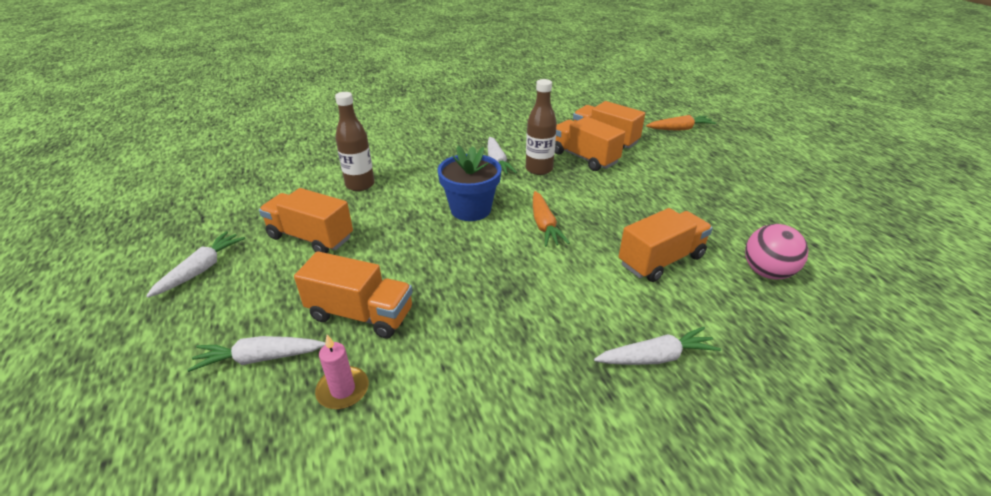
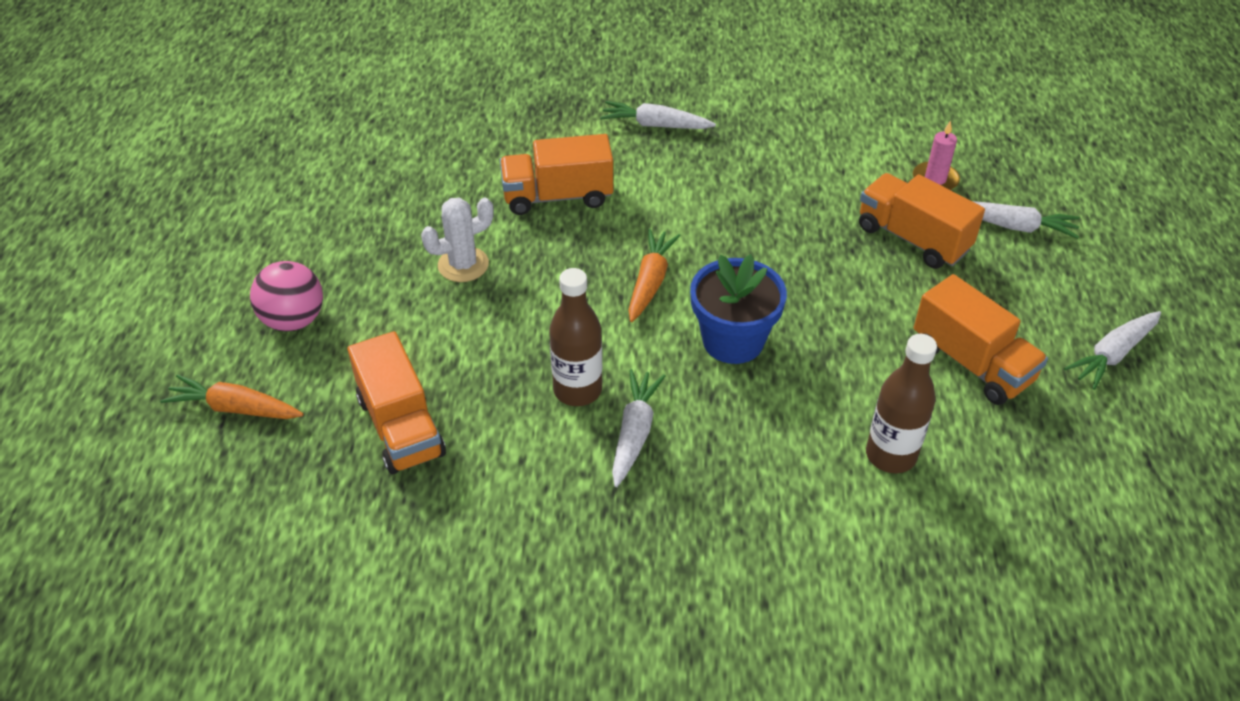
camera: 155 degrees left, 10 degrees up
(584, 158) = (482, 391): orange truck -> none
(664, 203) = (463, 265): none -> white cactus
(767, 272) = (467, 153): pink ball -> pink ball (294, 320)

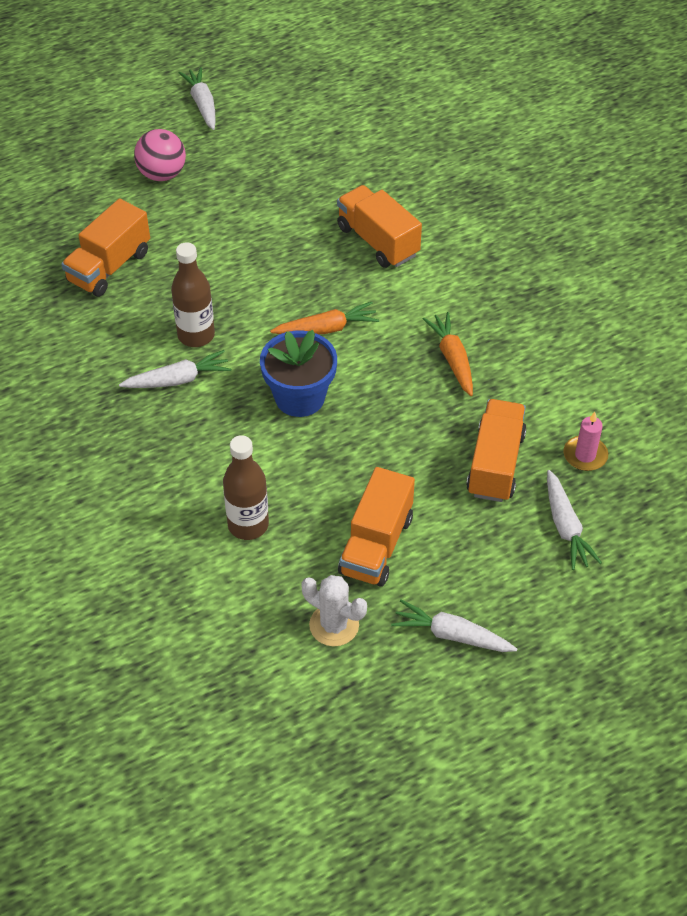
camera: 60 degrees right, 5 degrees up
(236, 408) = (75, 188): orange carrot -> orange carrot (452, 359)
(463, 265) = (270, 226): white cactus -> white cactus (334, 625)
(656, 125) = (506, 259): white carrot -> white carrot (202, 104)

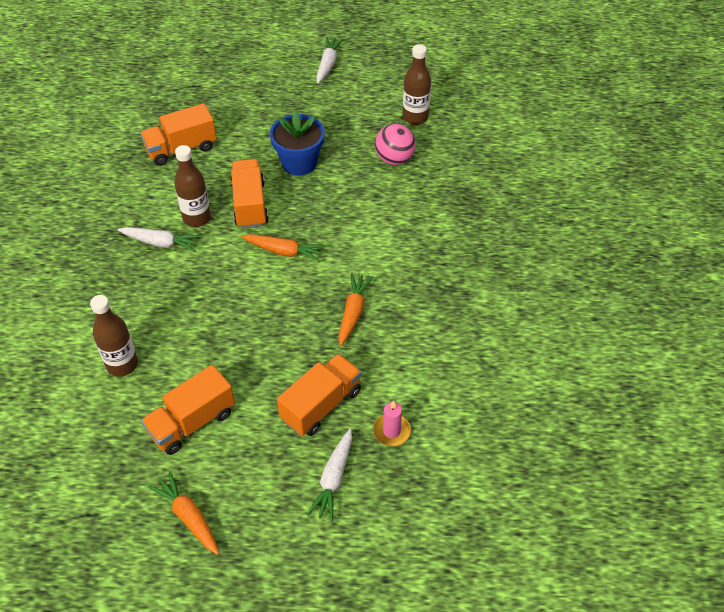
camera: 30 degrees right, 0 degrees up
(162, 174) = (264, 101): pink ball -> pink ball (394, 159)
(299, 397) = (227, 291): blue flower pot -> blue flower pot (299, 163)
(334, 625) = (118, 465): white cactus -> none
(351, 127) = (415, 117): none -> brown bottle
(378, 241) = (369, 205): orange truck -> orange truck (250, 205)
(452, 635) = (189, 517): white carrot -> orange carrot

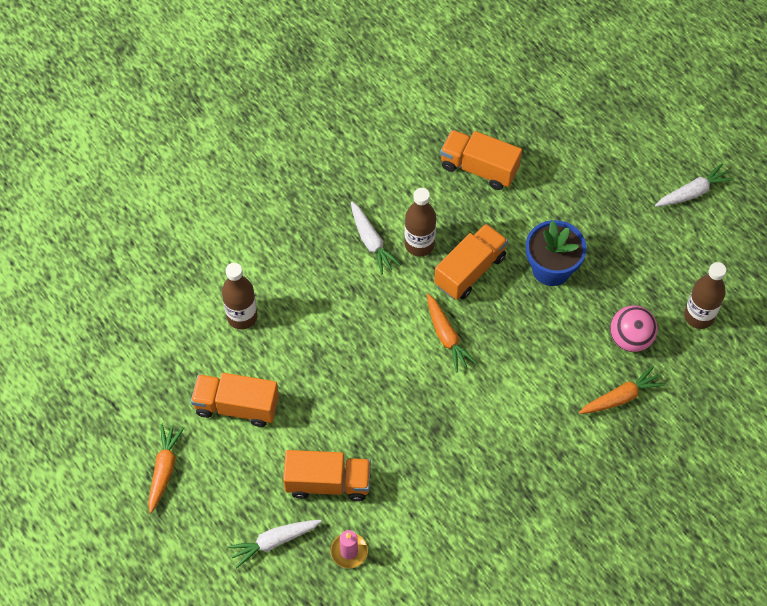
camera: 50 degrees right, 10 degrees up
(353, 313) = (433, 437): orange carrot -> orange carrot (620, 397)

